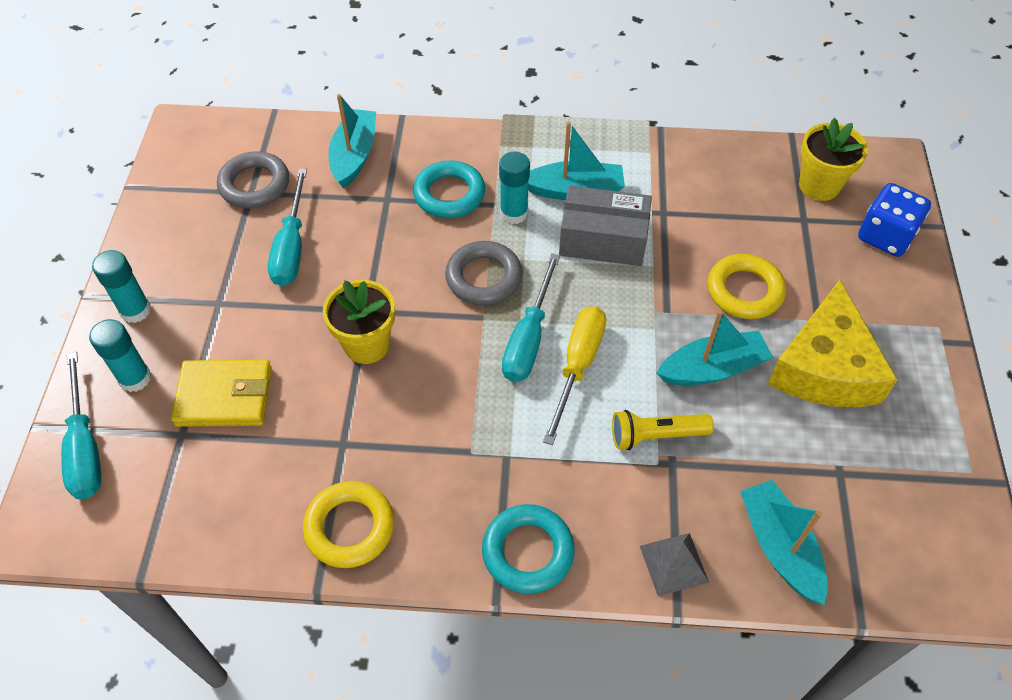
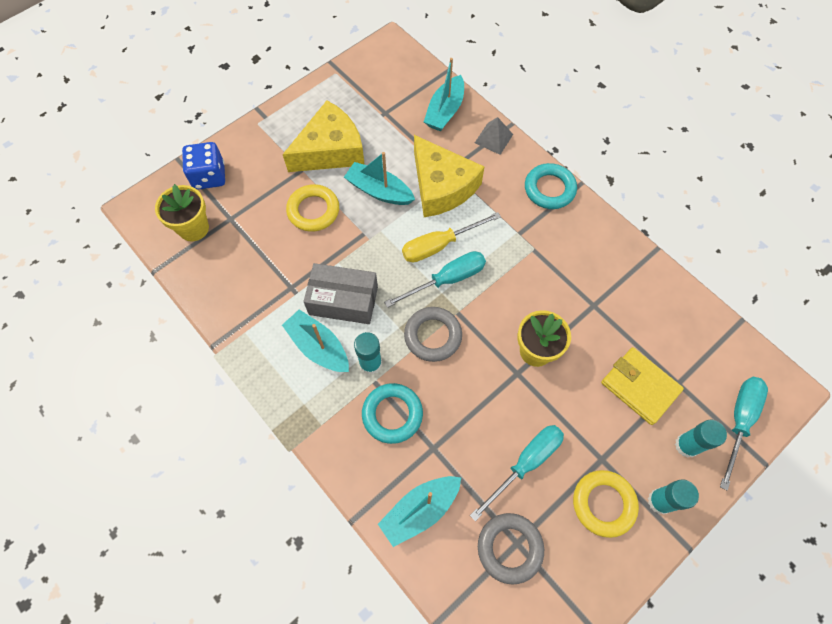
camera: 135 degrees left, 10 degrees up
(350, 527) = (622, 262): yellow ring -> yellow ring (603, 504)
(603, 239) = (343, 300): grey box -> grey box turned 45 degrees counterclockwise
(656, 435) = (441, 186): yellow flashlight -> yellow cheese

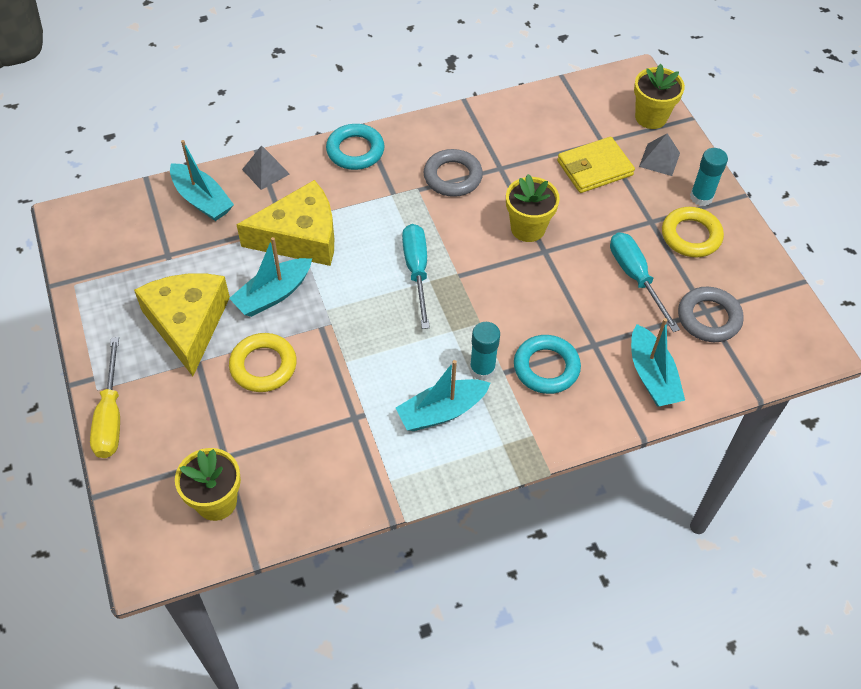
camera: 70 degrees left, 10 degrees down
(209, 176) = (147, 465): blue dice -> none
(343, 300) = (396, 371): grey box -> none
(433, 336) = (475, 305): grey ring -> grey ring (452, 177)
(439, 245) = (372, 264): yellow screwdriver -> yellow screwdriver (110, 416)
(686, 445) = (659, 159): turquoise glue stick -> grey pyramid
(739, 421) = (651, 117): turquoise screwdriver -> yellow flower pot

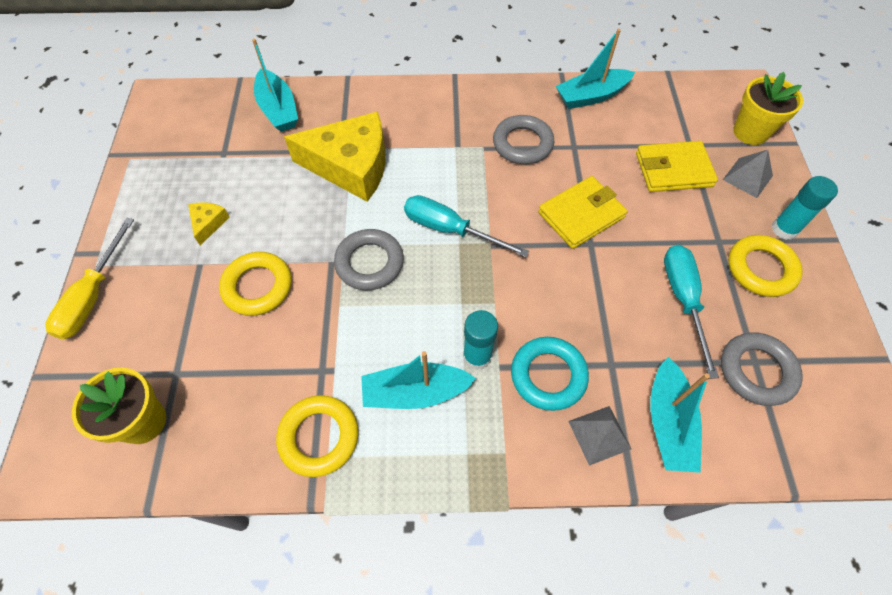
camera: 20 degrees right, 5 degrees up
(187, 324) = (208, 223): yellow cheese -> yellow cheese, size x0.41
(265, 171) = (347, 97): grey pyramid -> grey pyramid (599, 434)
(273, 294) = (300, 216): turquoise boat -> turquoise boat (591, 96)
(355, 151) = (438, 97): turquoise ring -> none
(356, 318) = (369, 263): none -> grey ring
(376, 468) = (319, 437): none -> yellow ring
(417, 271) = (450, 229): turquoise screwdriver -> turquoise screwdriver turned 75 degrees counterclockwise
(528, 228) = (581, 215): yellow flower pot -> yellow wallet

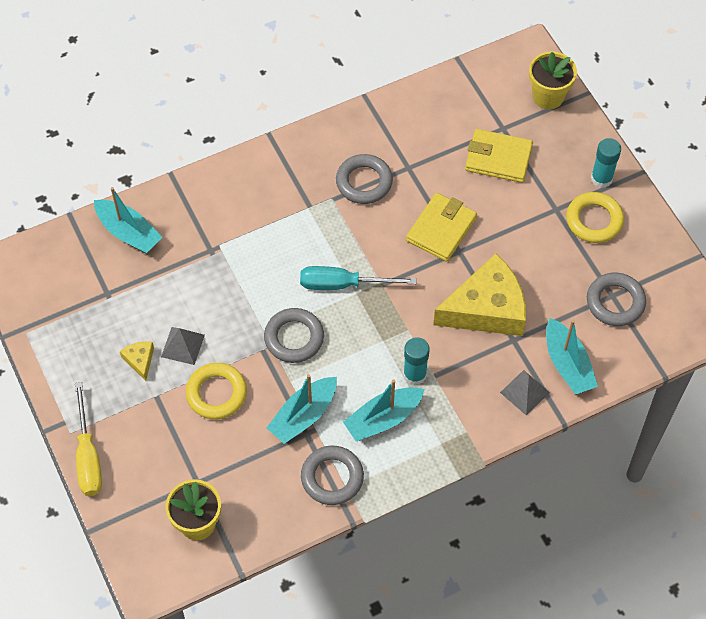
camera: 25 degrees left, 0 degrees up
(319, 437) = (332, 477): yellow ring -> grey ring
(351, 166) = (228, 261): yellow cheese -> yellow cheese (486, 308)
(548, 375) = (472, 367): turquoise ring -> none
(591, 96) = (401, 111): turquoise boat -> turquoise boat (304, 415)
(673, 170) = (498, 158): yellow wallet -> yellow wallet turned 45 degrees clockwise
(683, 299) = (545, 269): turquoise screwdriver -> none
(747, 177) = (559, 142): grey pyramid -> grey pyramid (183, 346)

